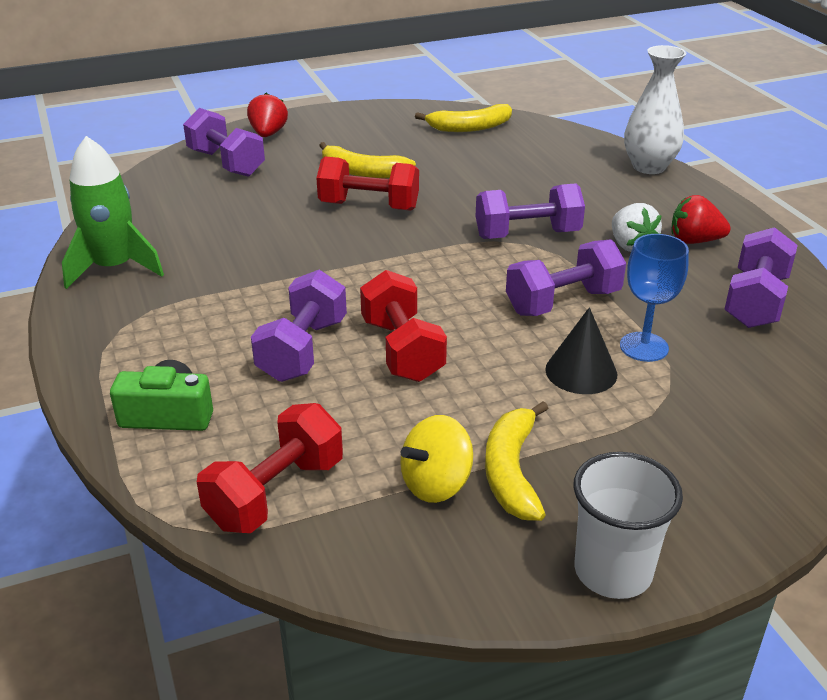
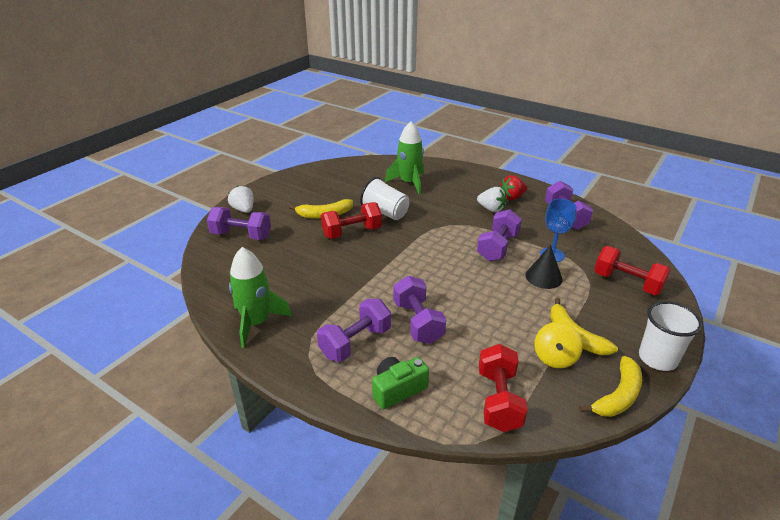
camera: 35 degrees left, 0 degrees up
(268, 134) = (243, 210): red strawberry -> white strawberry
(402, 350) = (462, 301): red dumbbell -> red dumbbell (627, 283)
(451, 196) = (385, 213): none -> white cup
(469, 127) = (348, 172): yellow banana -> yellow banana (618, 396)
(527, 235) = (443, 220): purple dumbbell -> purple dumbbell (355, 342)
(544, 168) = (409, 183): none -> green rocket
(649, 167) = (452, 167): white vase -> none

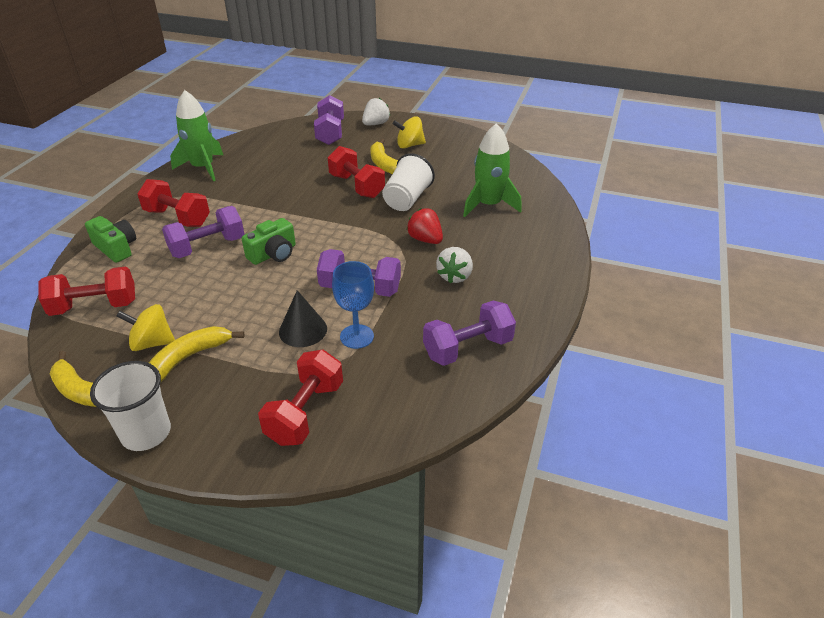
camera: 75 degrees right, 5 degrees up
(298, 199) = (409, 145): none -> yellow spinning top
(355, 342) = (177, 218): purple dumbbell -> red dumbbell
(441, 284) = (273, 254): none -> green camera
(512, 197) = (499, 292): red strawberry -> red strawberry (425, 239)

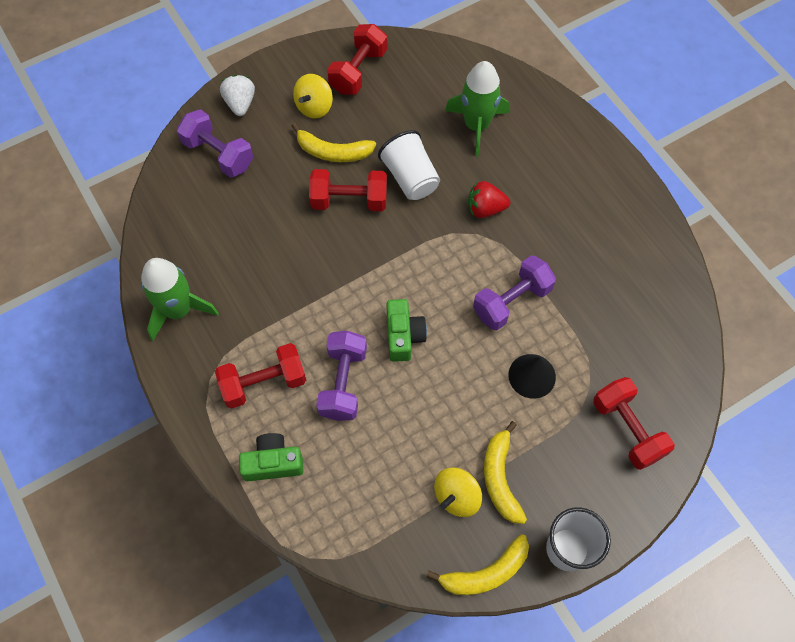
camera: 50 degrees left, 25 degrees up
(95, 306) = (362, 521): red dumbbell -> red dumbbell (358, 71)
(357, 336) = (570, 343): blue goblet -> none
(455, 276) = (553, 225): white strawberry -> none
(467, 348) = (642, 280): purple dumbbell -> none

